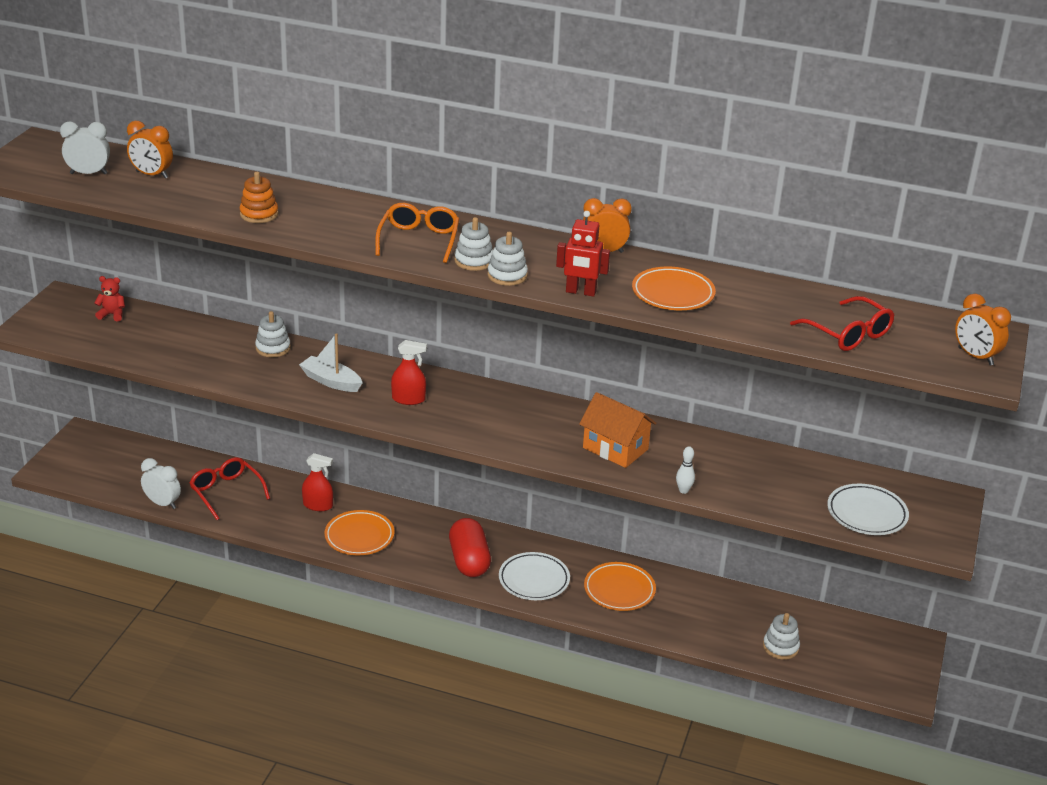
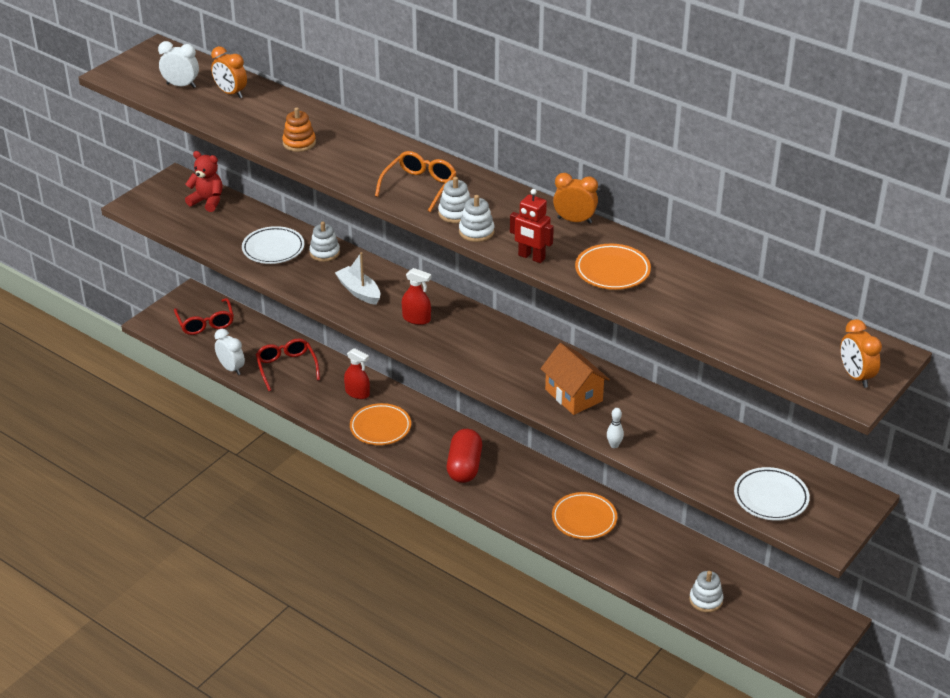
camera: 20 degrees right, 5 degrees up
(112, 314) = (207, 201): red teddy bear -> red teddy bear, size x1.50
(534, 580) = (513, 495): white plate -> white plate (273, 249)
(848, 334) = (749, 335): red glasses -> red glasses (205, 323)

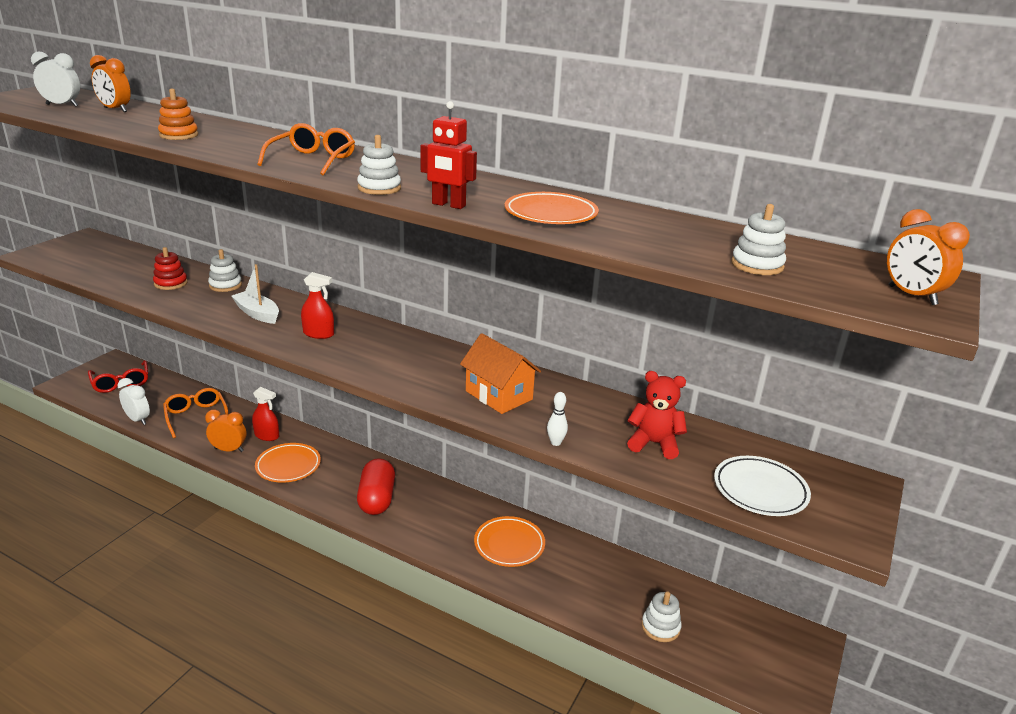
camera: 10 degrees left, 10 degrees down
(207, 201) = (111, 251): red teddy bear -> red teddy bear (654, 444)
(273, 249) = (171, 283): white plate -> red stacking toy
(286, 367) = (196, 416): red glasses -> orange glasses
(455, 213) = (354, 176): white stacking toy -> white stacking toy (757, 265)
(574, 220) = (494, 181): orange clock -> orange clock (229, 450)

